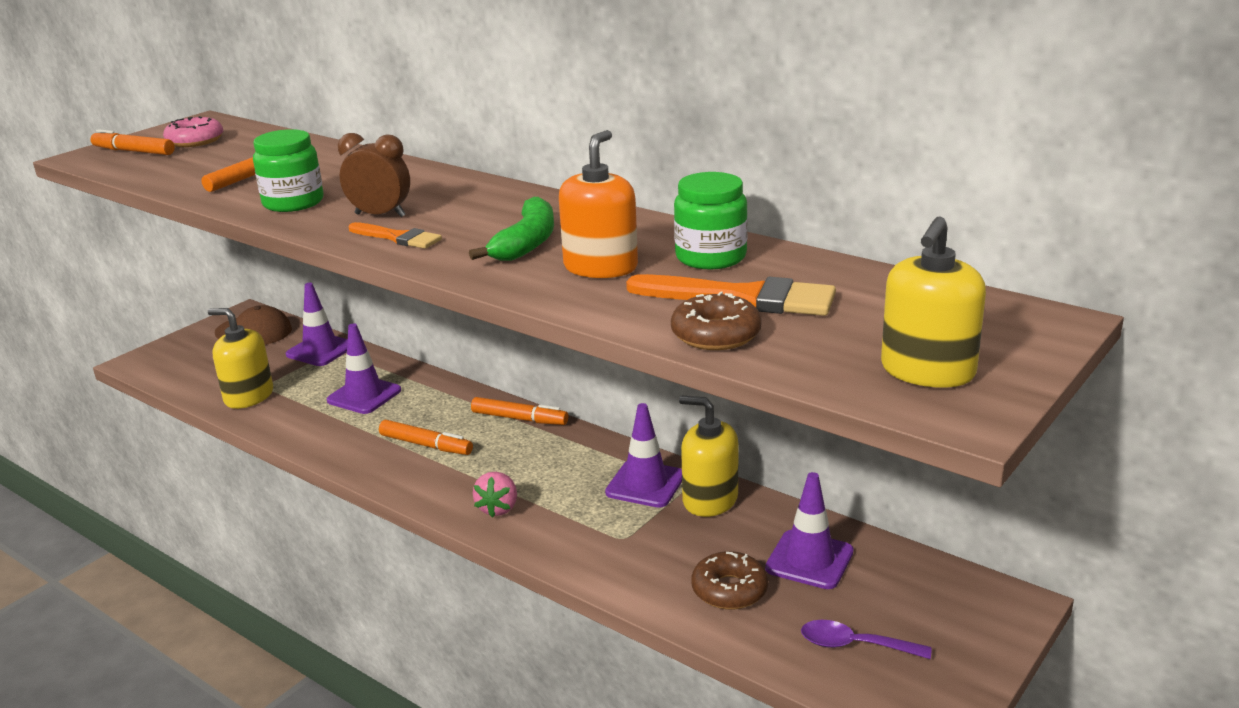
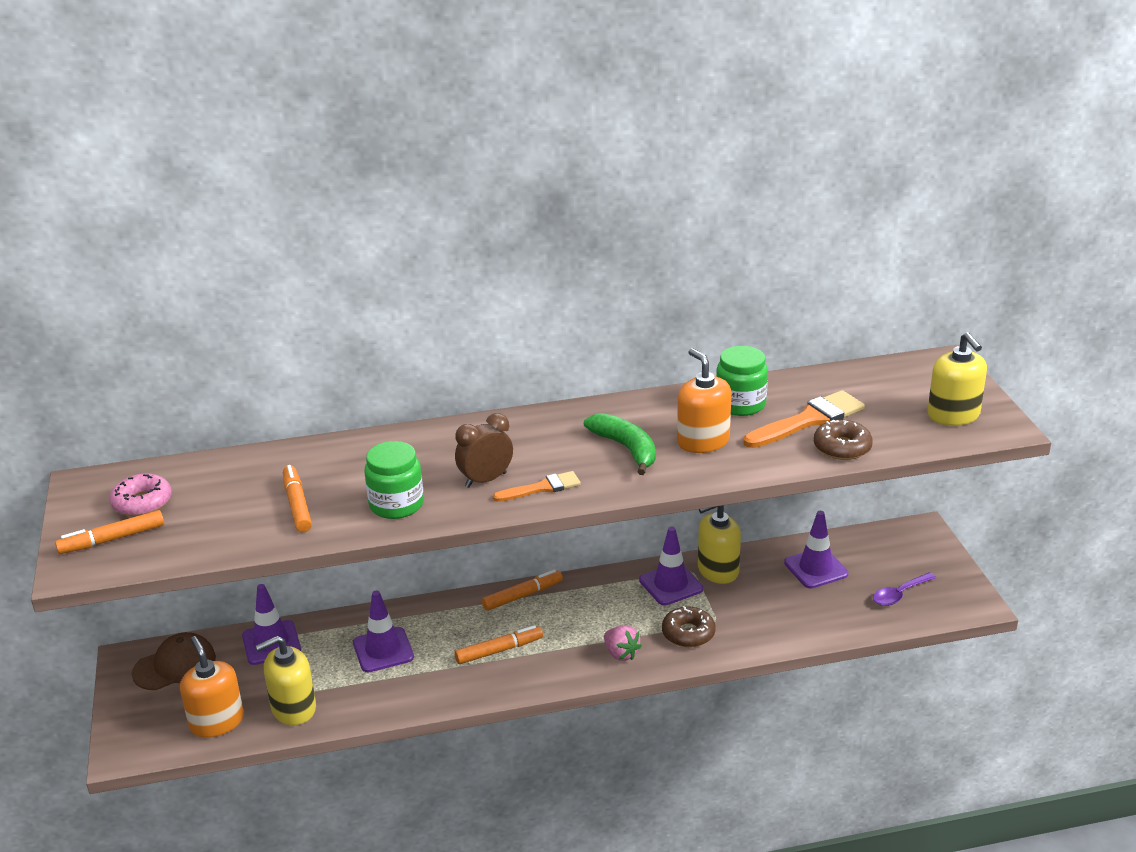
camera: 50 degrees left, 5 degrees up
(203, 376) = (216, 722): none -> orange soap dispenser
(729, 590) = (809, 609): brown donut -> brown donut (688, 633)

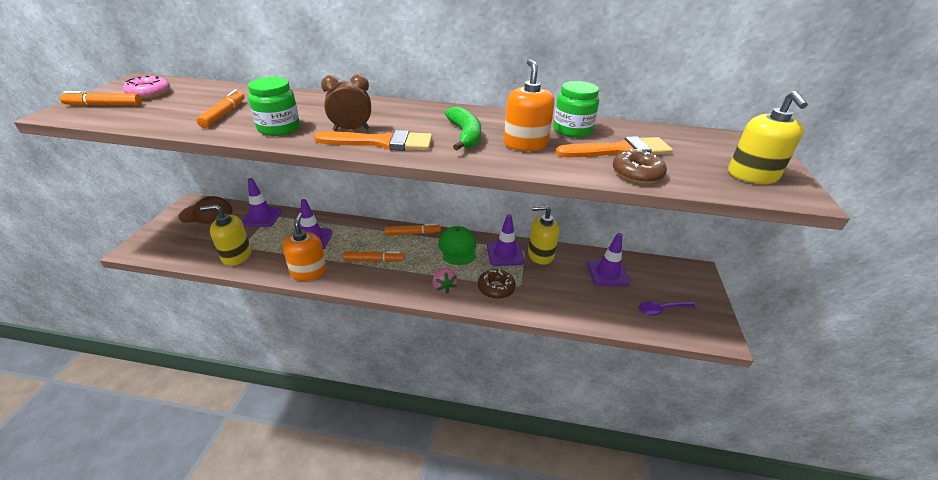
camera: 20 degrees right, 5 degrees up
(216, 722) = (193, 249): orange soap dispenser -> orange soap dispenser (308, 272)
(542, 488) = (382, 143): orange brush -> orange brush, size x1.67
(602, 596) = (458, 248): none -> green cap

